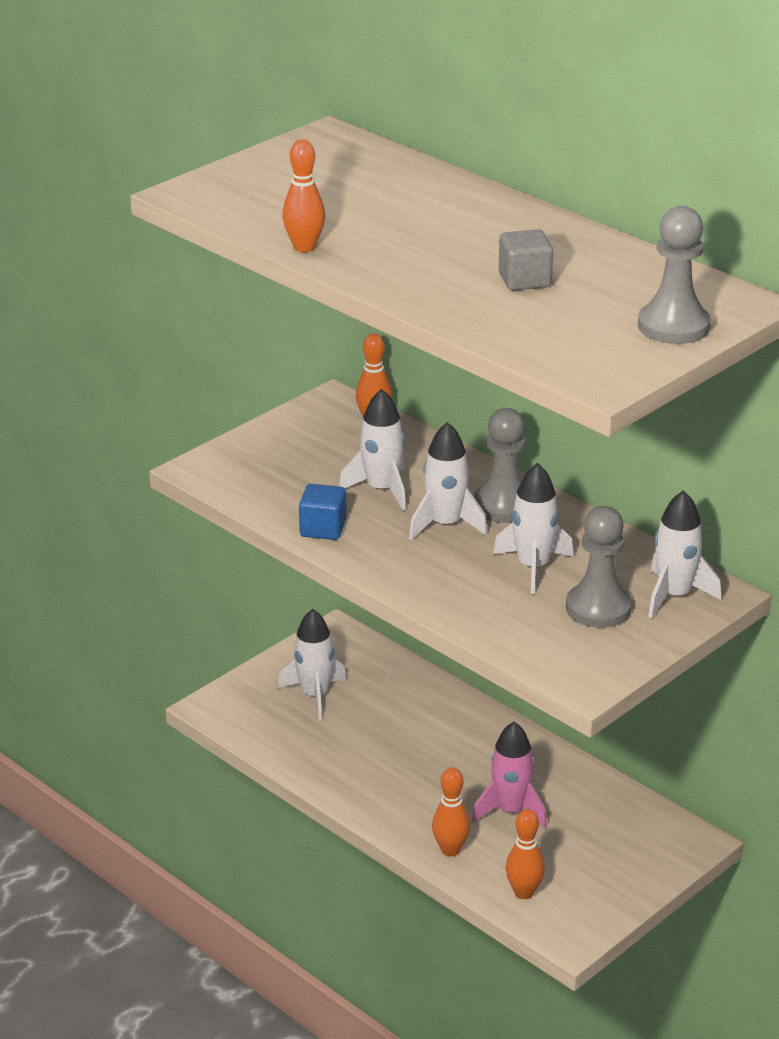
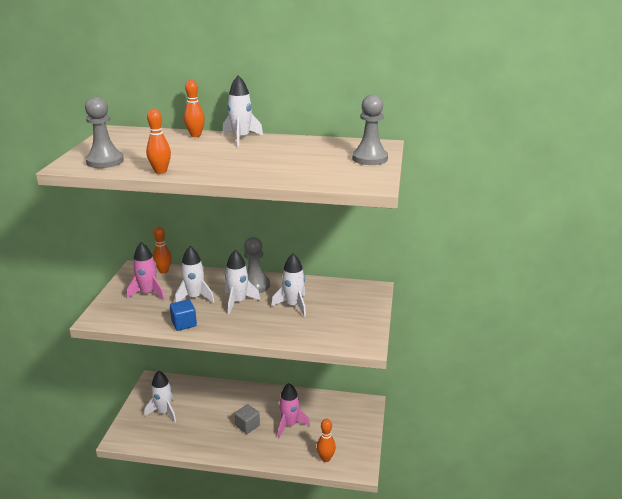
camera: 35 degrees left, 5 degrees down
(313, 454) = (148, 293): none -> pink rocket
(450, 850) = (280, 454): orange bowling pin -> orange bowling pin (195, 135)
(524, 280) = (283, 159): grey cube -> grey cube (247, 426)
(598, 608) = (337, 312): grey pawn -> grey pawn (105, 161)
(674, 595) = (360, 295): white rocket -> white rocket (241, 138)

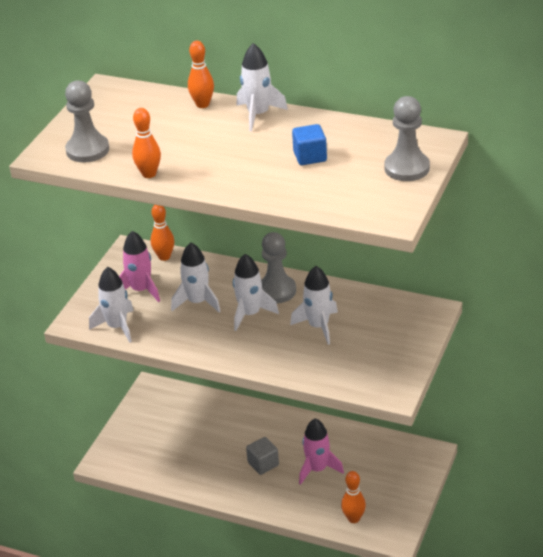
camera: 15 degrees right, 10 degrees up
(164, 412) = (160, 433): white rocket -> white rocket (117, 327)
(184, 323) = (178, 340): blue cube -> blue cube (310, 157)

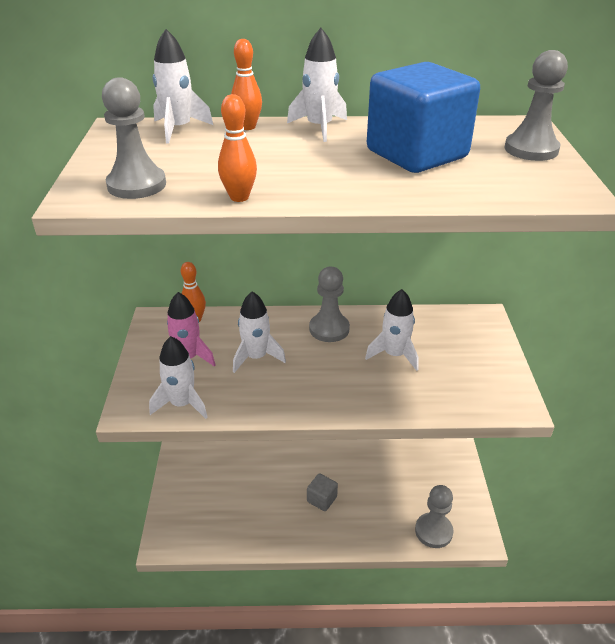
camera: 25 degrees left, 0 degrees up
(250, 314) = (318, 357): white rocket -> white rocket (178, 129)
(310, 157) = (416, 154): blue cube -> blue cube, size x2.21
(317, 469) = (373, 490): pink rocket -> none
(353, 518) = (433, 531): orange bowling pin -> grey pawn

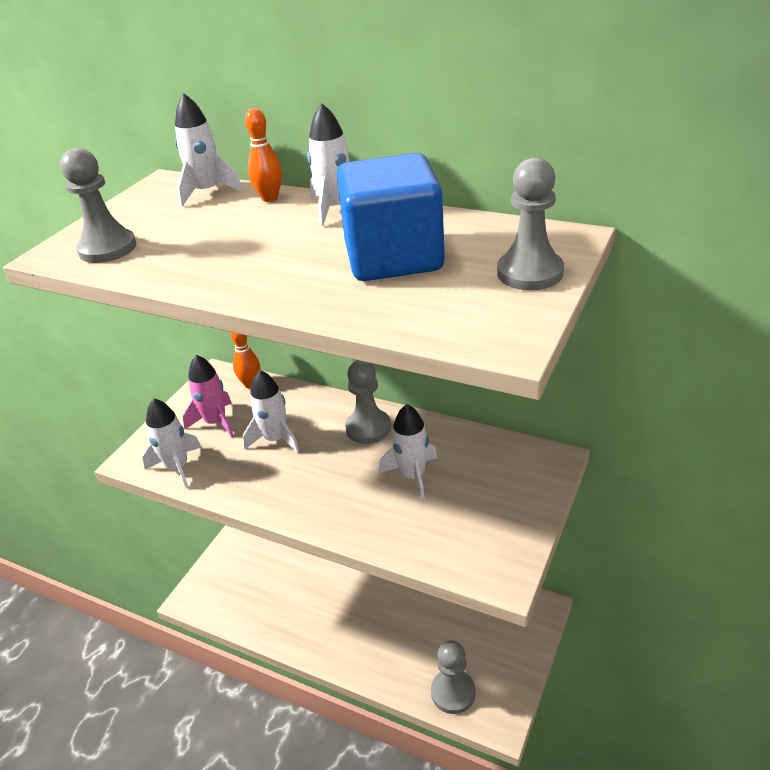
camera: 30 degrees right, 0 degrees up
(239, 197) = (171, 278): orange bowling pin -> none
(322, 499) = (357, 612): grey cube -> none

